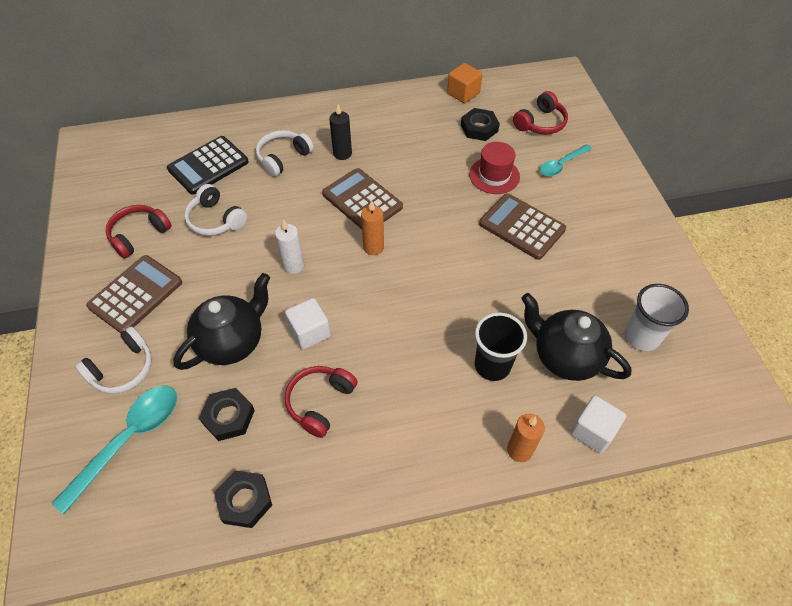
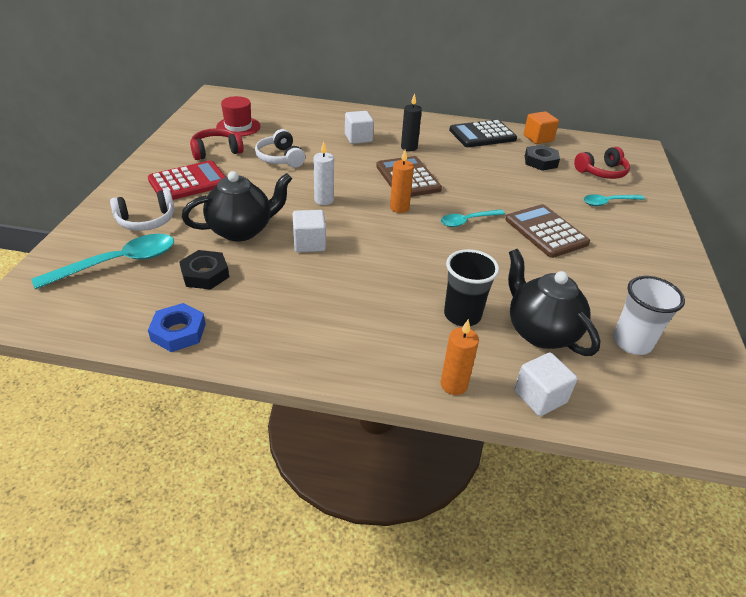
camera: 20 degrees right, 15 degrees down
(136, 294) = (188, 182): brown calculator -> red calculator
(208, 166) = (296, 128): black calculator -> black calculator (482, 135)
(244, 501) = (178, 332): black nut -> blue nut
(283, 158) = (358, 138): white headphones -> white cube
(320, 402) = (287, 290): red headphones -> none
(446, 241) = (467, 221): none -> turquoise spoon
(494, 175) = (538, 193): red hat -> red hat (238, 127)

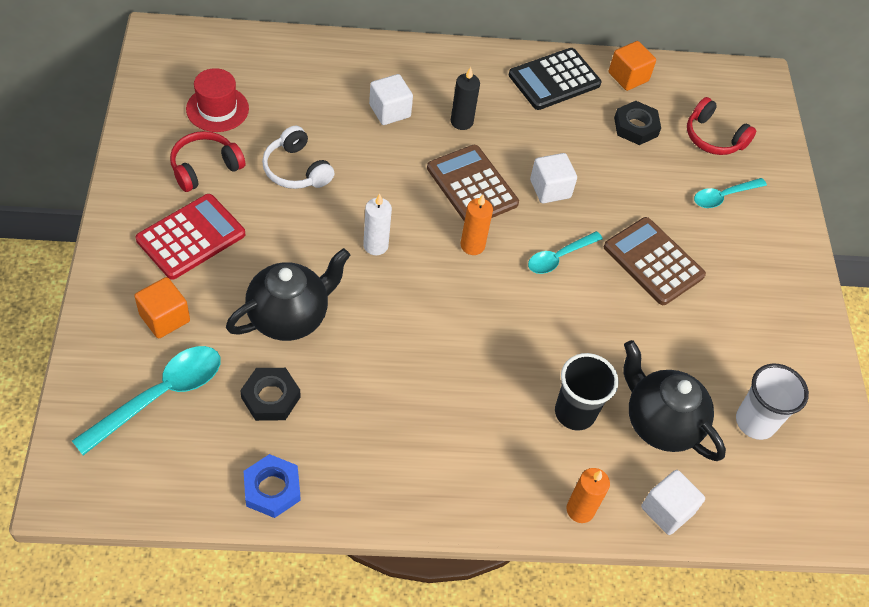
camera: 15 degrees left, 15 degrees up
(146, 220) = (164, 318): white headphones -> orange cube
(309, 243) = (378, 326): white cube -> white cube (550, 189)
(601, 172) = (713, 137): red headphones -> red headphones turned 75 degrees clockwise

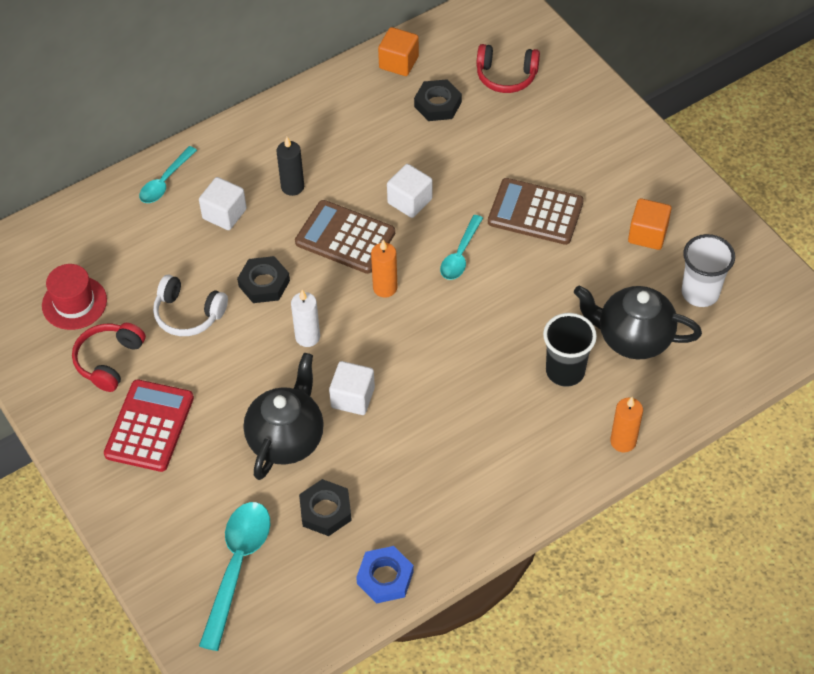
camera: 25 degrees left, 0 degrees up
(164, 318) = (186, 505): orange cube -> orange cube (647, 234)
(376, 182) = (264, 283): none -> black nut
(554, 80) = (340, 102): black calculator -> none
(667, 510) = (684, 400): white cube -> white cube (352, 397)
(723, 196) = (550, 123): turquoise spoon -> turquoise spoon (165, 182)

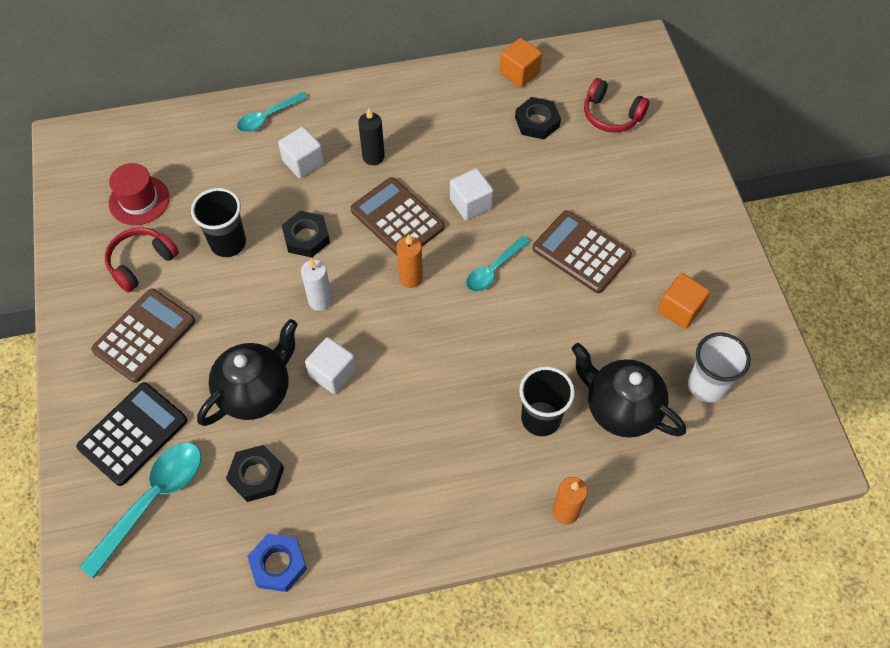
camera: 20 degrees right, 5 degrees up
(149, 426) = (144, 336): red calculator -> brown calculator
(186, 516) = (133, 434): none -> black calculator
(188, 314) = (228, 243): white headphones -> black cup

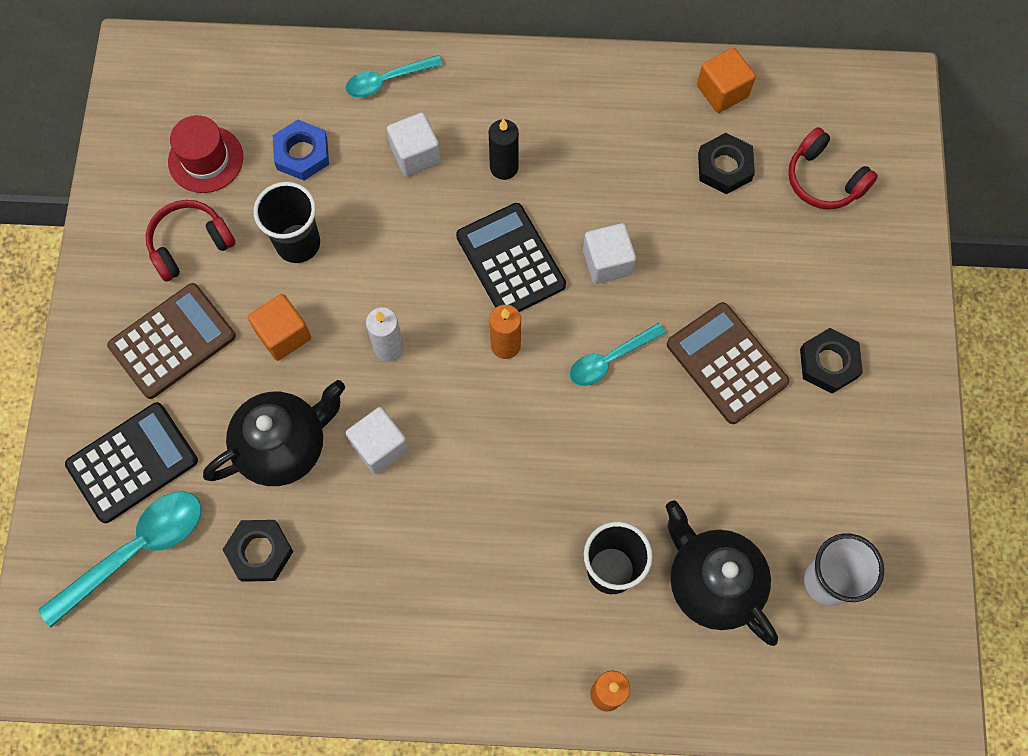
camera: 15 degrees right, 10 degrees up
(278, 564) = (258, 667): blue nut -> blue nut (302, 154)
(306, 237) = (393, 259): black nut -> black nut (828, 363)
(397, 219) = (510, 261): brown calculator -> black calculator
(679, 309) = (826, 472): orange cube -> orange cube (283, 335)

